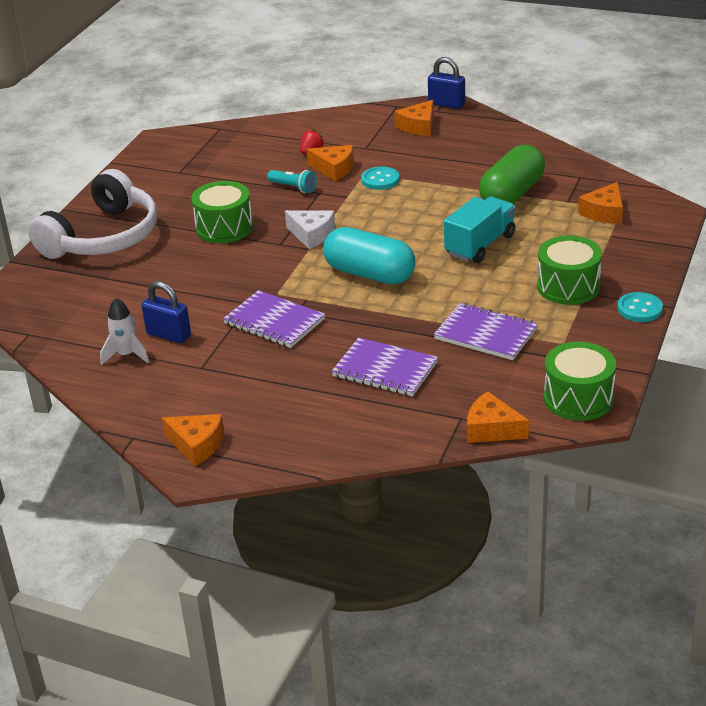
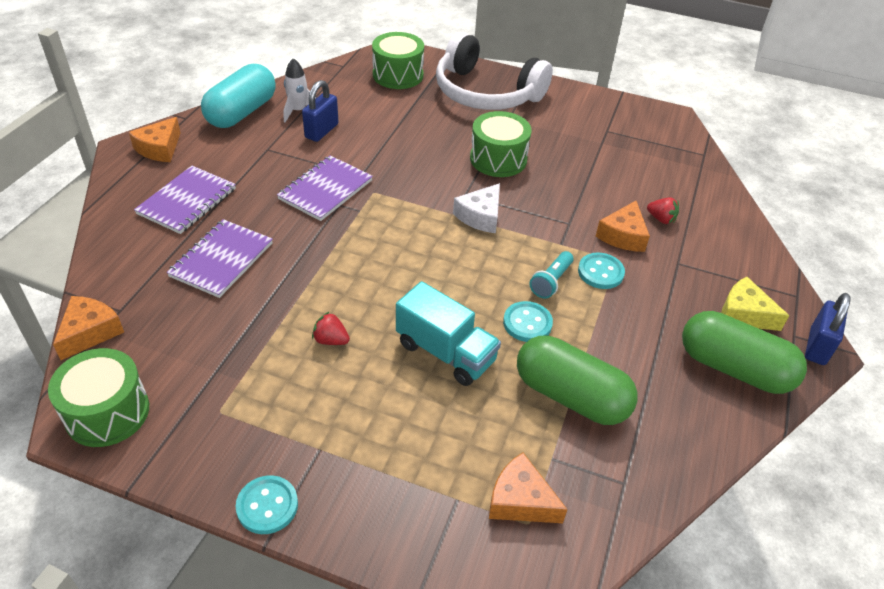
camera: 85 degrees right, 10 degrees up
(293, 188) = (579, 204): turquoise flashlight -> turquoise flashlight (551, 281)
(369, 274) = (397, 256): turquoise capsule -> turquoise capsule (241, 112)
(418, 126) = (744, 314): orange cheese -> yellow cheese
(442, 211) = (527, 323): none -> turquoise button
(472, 134) = (734, 368): none -> green capsule
(477, 298) = (331, 340): none -> red strawberry
(485, 334) = (258, 342): purple notebook -> purple notebook (187, 201)
(568, 287) = (337, 432): green drum -> green drum (398, 75)

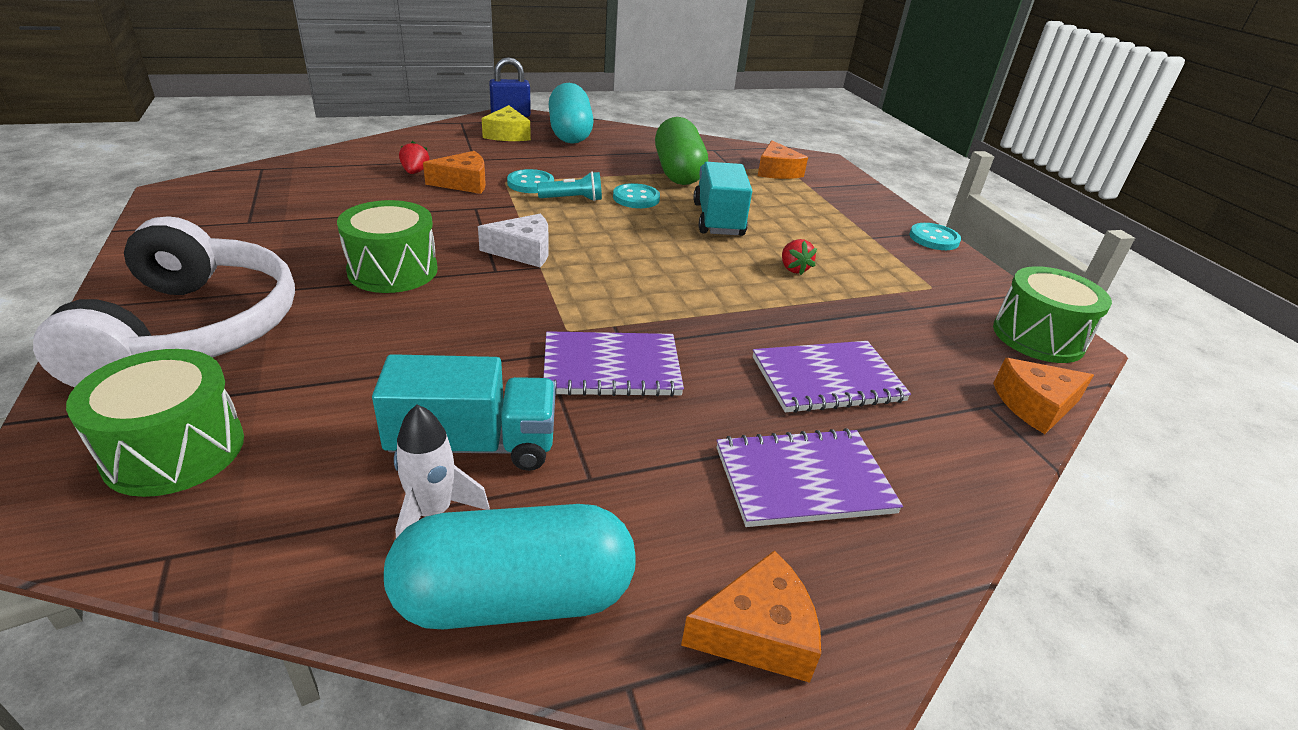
camera: 130 degrees left, 10 degrees down
(321, 131) = (473, 445): blue padlock -> turquoise truck
(734, 368) = (570, 133): green capsule -> turquoise capsule

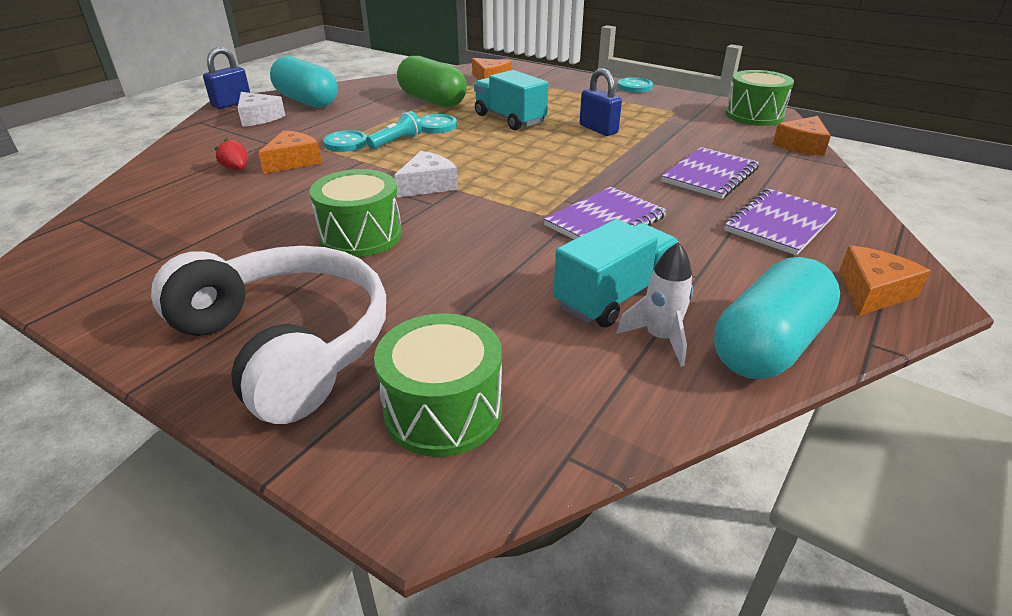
camera: 35 degrees left, 0 degrees up
(507, 134) = (259, 118): yellow cheese -> white cheese
(793, 269) = (598, 129): red strawberry -> blue padlock

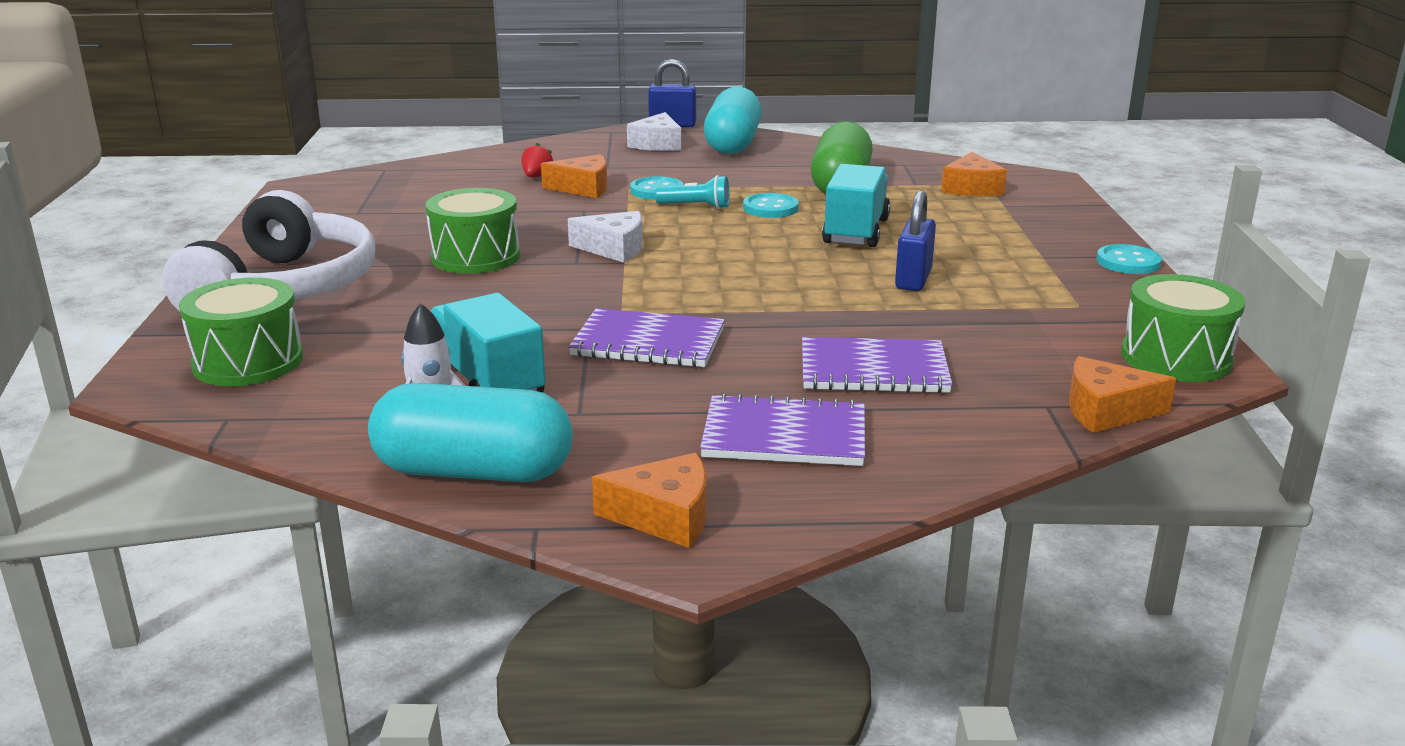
camera: 55 degrees right, 10 degrees down
(614, 297) = (488, 382): turquoise truck -> turquoise truck turned 135 degrees counterclockwise

